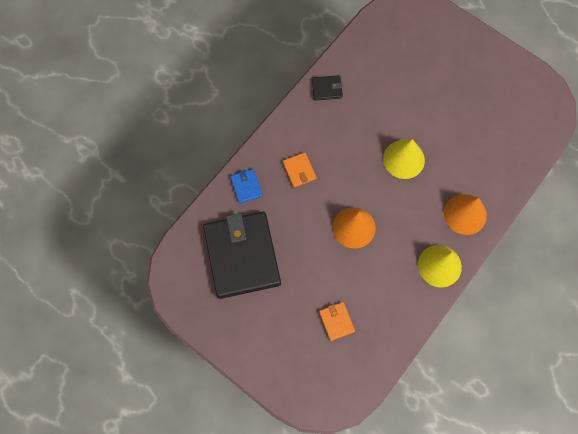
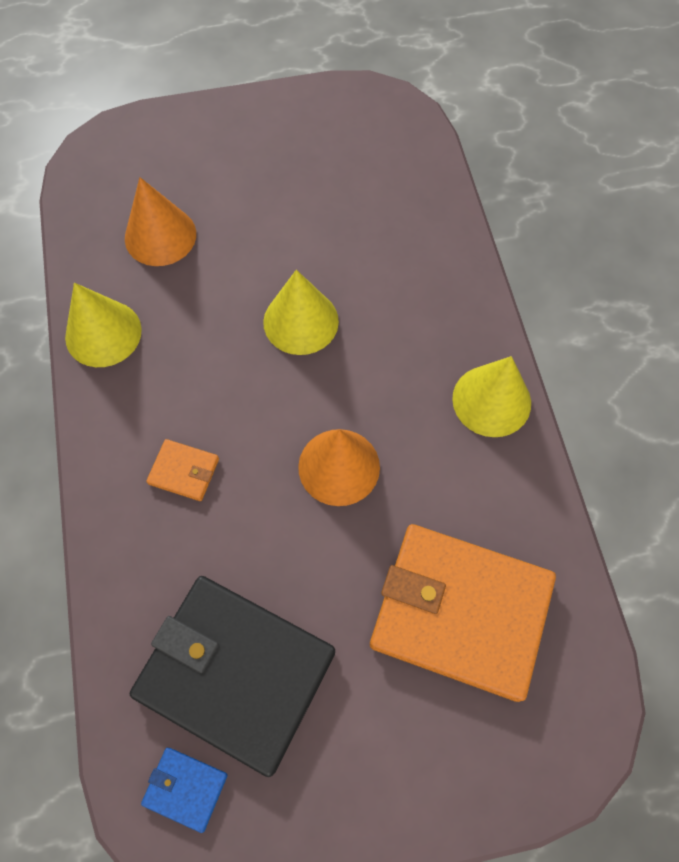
camera: 50 degrees left, 5 degrees down
(246, 186) = (133, 570): blue wallet -> blue wallet (185, 788)
(327, 89) = (103, 333): black wallet -> yellow cone
(336, 321) = (460, 611): orange wallet -> orange wallet, size x2.46
(465, 214) = (445, 311): orange cone -> orange cone (160, 236)

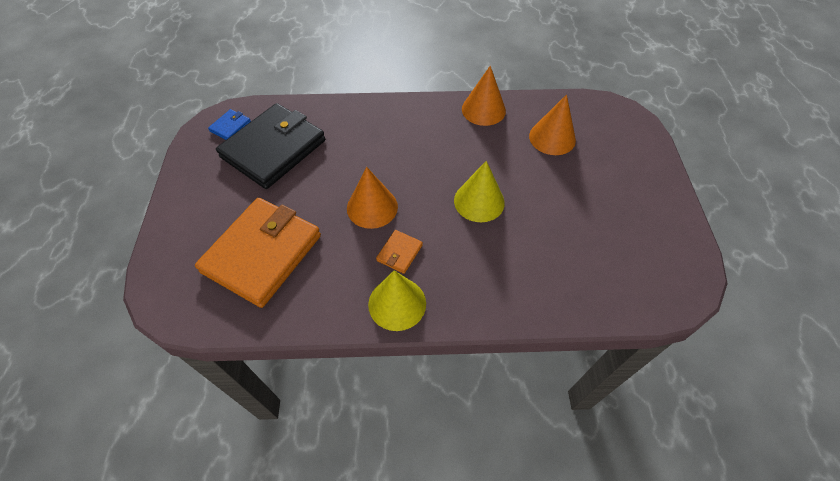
camera: 100 degrees right, 10 degrees down
(103, 333) = (483, 110): yellow cone -> orange cone
(184, 471) = (389, 137): orange wallet -> orange wallet (399, 253)

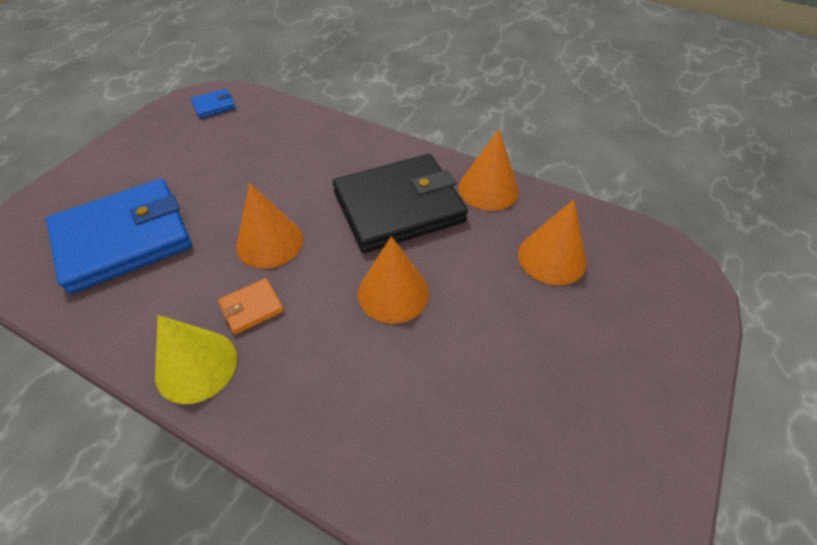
camera: 30 degrees right, 5 degrees down
(262, 253) = (124, 239): orange wallet -> blue wallet
(273, 149) = (231, 141): black wallet -> black wallet (399, 207)
(479, 201) = (393, 293): yellow cone -> orange cone

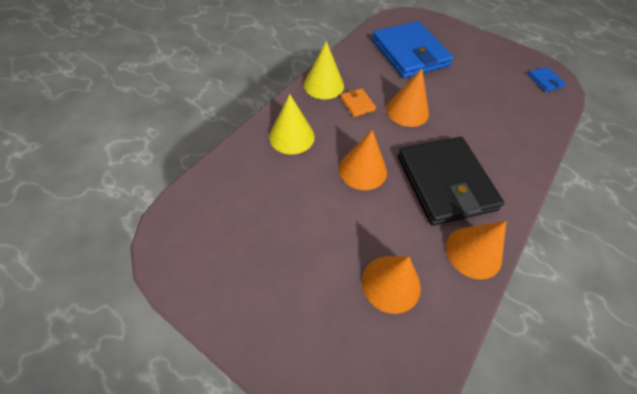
camera: 95 degrees right, 5 degrees up
(335, 402) = (291, 136): none -> yellow cone

